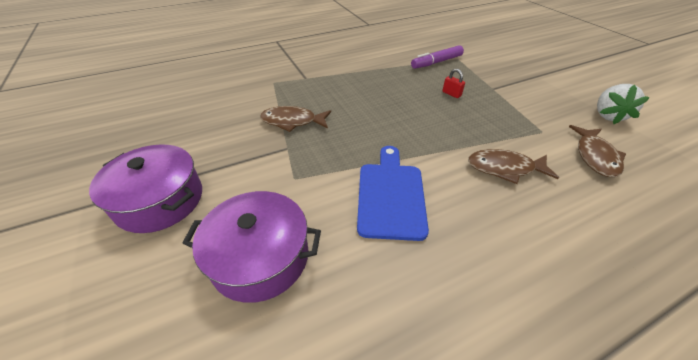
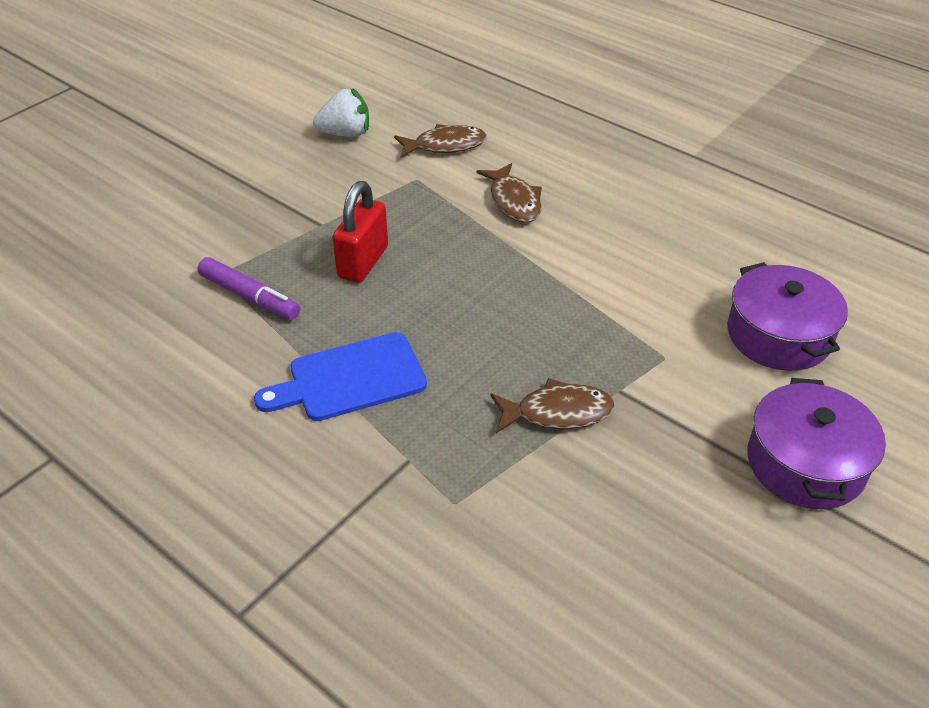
camera: 115 degrees left, 0 degrees up
(292, 121) = (558, 412): brown fish -> brown fish turned 75 degrees counterclockwise
(391, 195) = (623, 272): blue cutting board -> blue cutting board (350, 379)
(451, 94) = (363, 262): red padlock -> red padlock, size x2.11

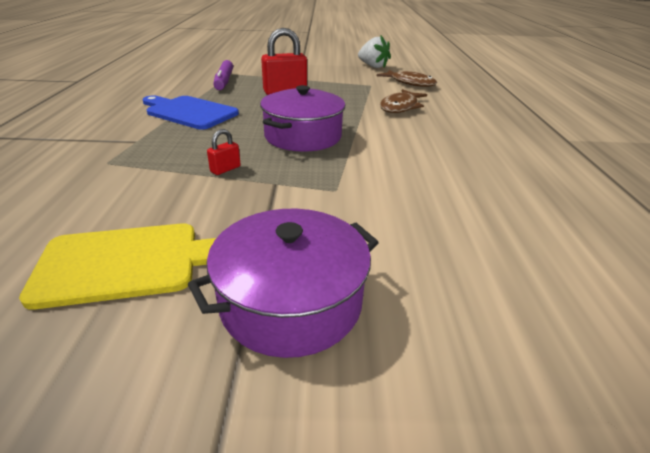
camera: 50 degrees right, 10 degrees down
(558, 412) = (225, 169): brown fish -> red padlock
(691, 539) = (129, 263): none -> yellow cutting board
(778, 335) = (443, 232): purple pot -> purple pot (303, 136)

